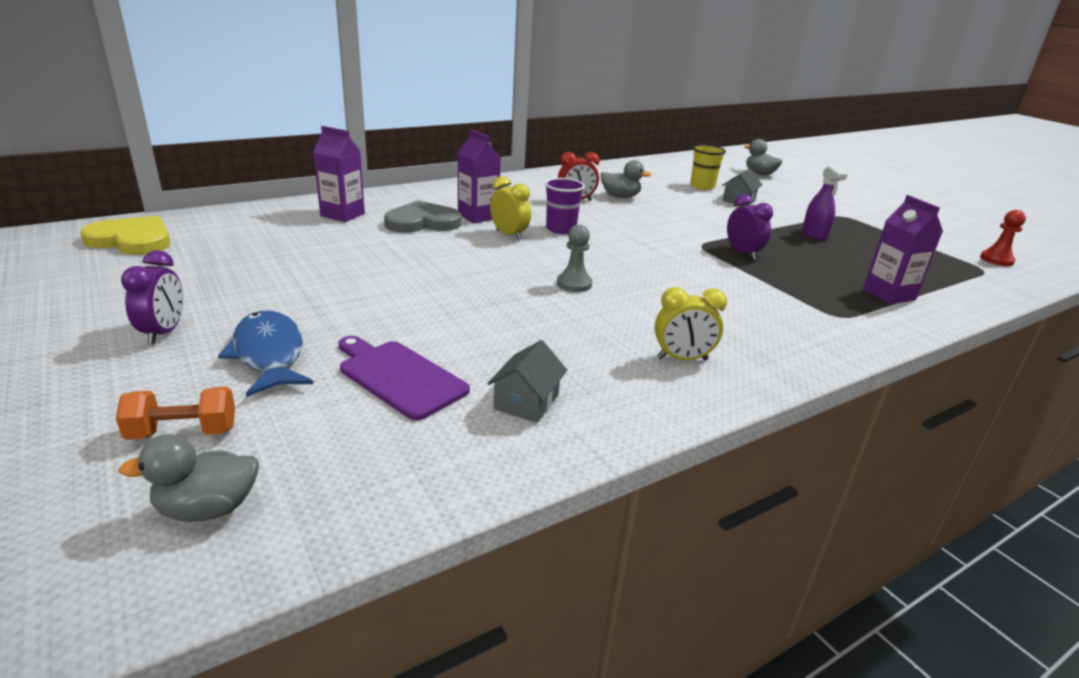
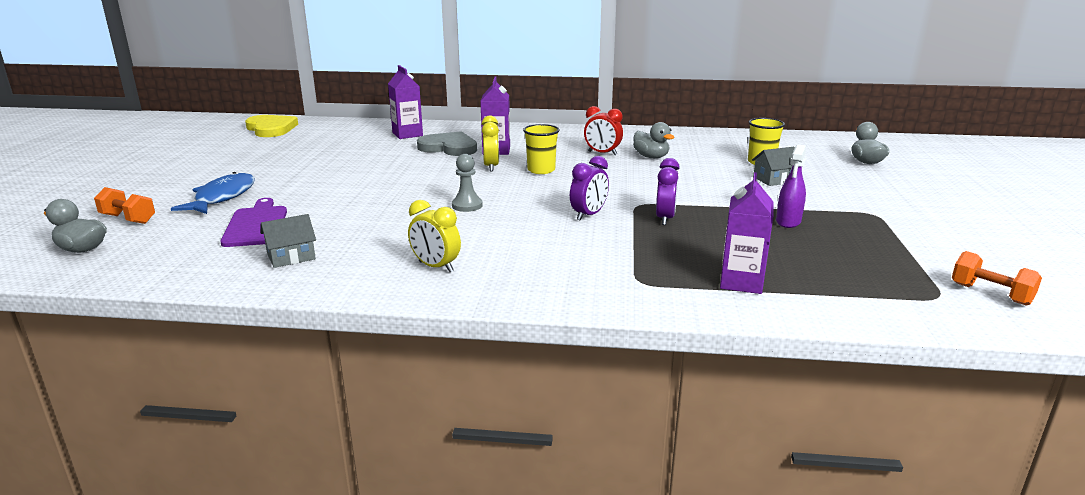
camera: 40 degrees right, 5 degrees down
(164, 332) = (200, 176): purple clock -> purple clock (588, 215)
(561, 229) = (541, 170): purple cup -> yellow cup
(996, 260) = (990, 294): red pawn -> orange dumbbell

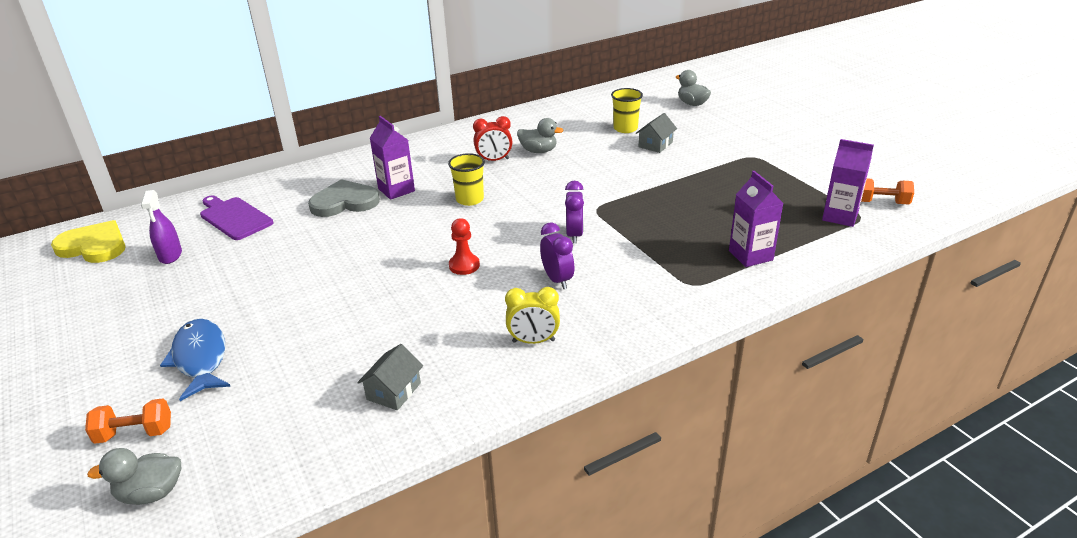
camera: 35 degrees left, 10 degrees up
(256, 225) = (299, 374): purple cutting board -> purple cutting board (234, 217)
(407, 134) = (274, 199): purple carton -> purple carton (840, 216)
(467, 205) = (464, 265): grey pawn -> red pawn
(491, 166) = (420, 212): yellow clock -> none
(665, 218) = (632, 215): purple clock -> purple clock (557, 280)
(788, 221) = (712, 185): purple spray bottle -> purple spray bottle (170, 255)

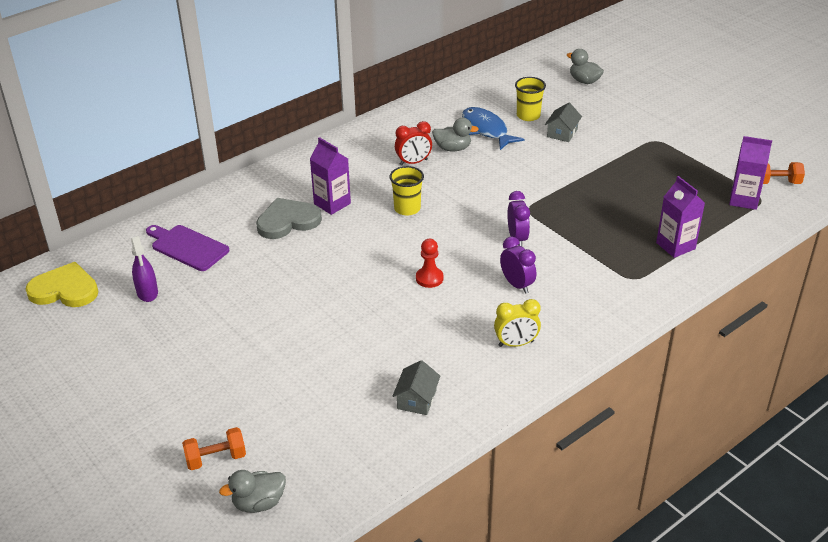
camera: 10 degrees left, 5 degrees up
(200, 359) = (235, 389): blue fish -> blue fish (486, 130)

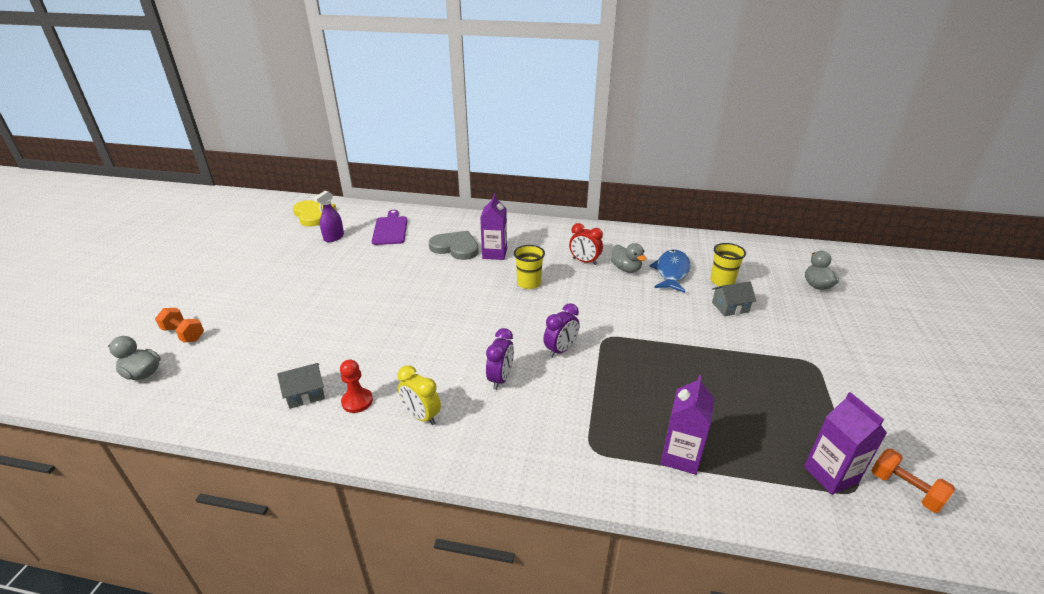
camera: 50 degrees right, 5 degrees down
(429, 278) = (459, 331): red pawn -> red pawn (357, 401)

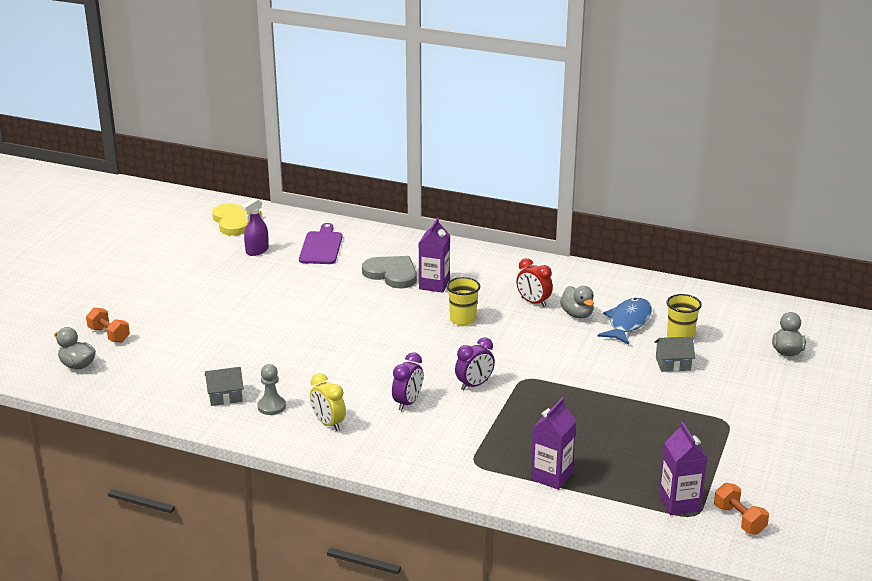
camera: 10 degrees right, 5 degrees down
(357, 401) = (271, 406): red pawn -> grey pawn

